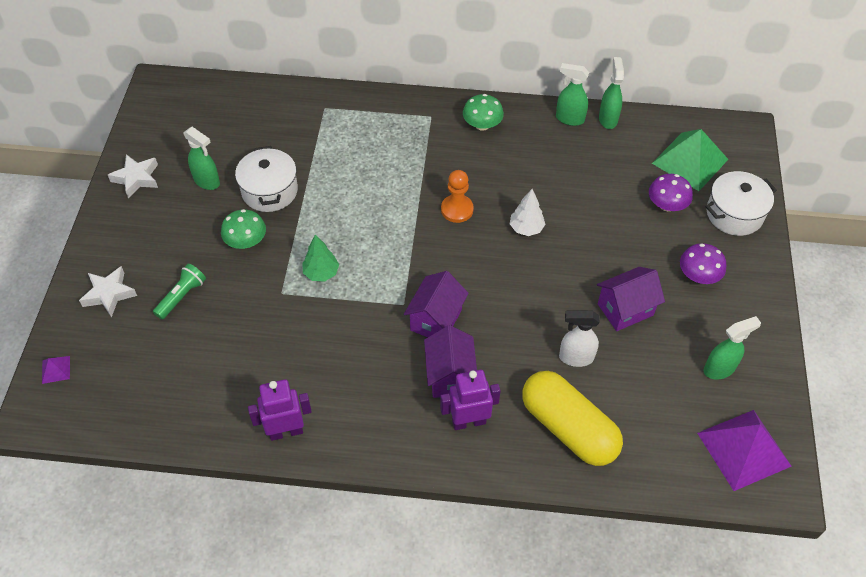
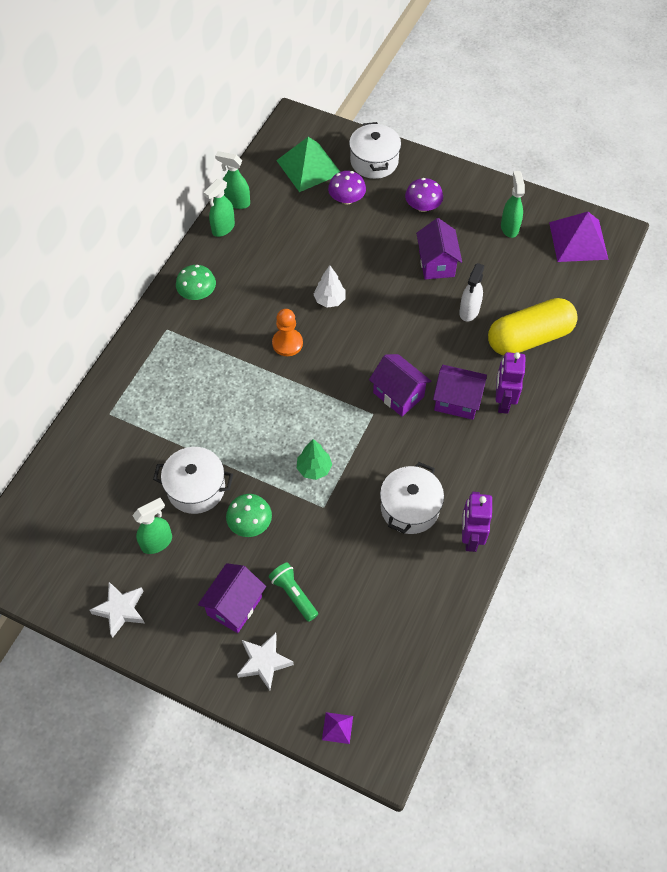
camera: 70 degrees left, 5 degrees up
(159, 255) = (234, 606): none -> purple house
(304, 366) = (410, 508): none -> white pot

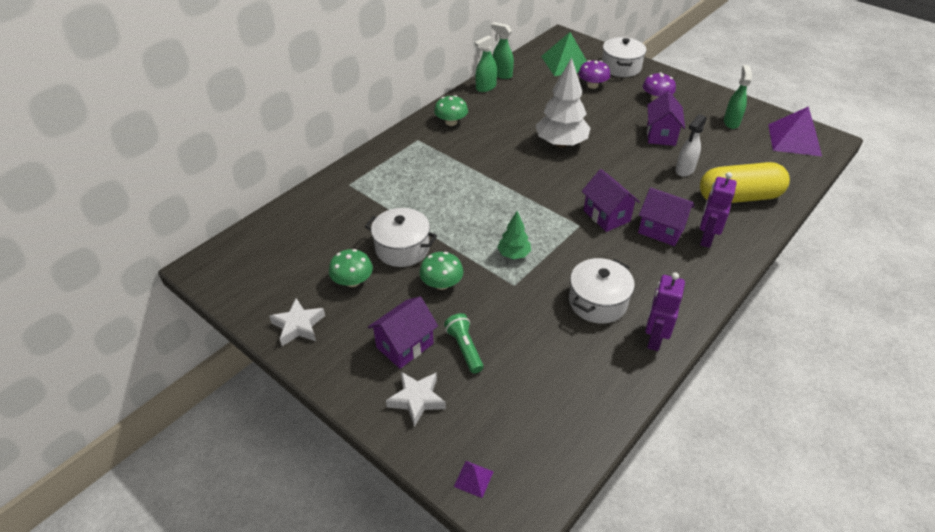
camera: 15 degrees right, 15 degrees down
(157, 542) = (352, 281): green spray bottle -> green mushroom
(287, 343) = (516, 165): orange pawn -> none
(329, 300) = (561, 143): white tree -> white tree, size x1.91

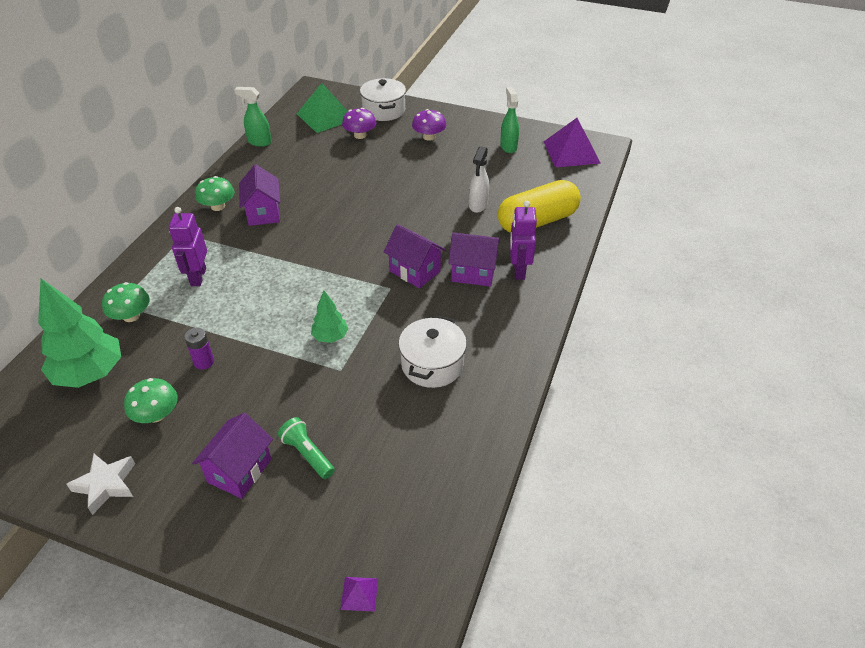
camera: 20 degrees left, 0 degrees up
(311, 234) = (90, 374): none -> green tree
(402, 248) = (204, 362): white pot -> purple battery
(417, 400) = (271, 527): white star -> none
(441, 283) = (261, 390): green mushroom -> green mushroom (131, 316)
(485, 88) = (245, 160): green spray bottle -> none
(561, 143) = (345, 204): white tree -> none
(654, 338) = (499, 387): purple robot -> purple robot (198, 277)
(661, 135) = (444, 174): purple house -> purple house (263, 213)

